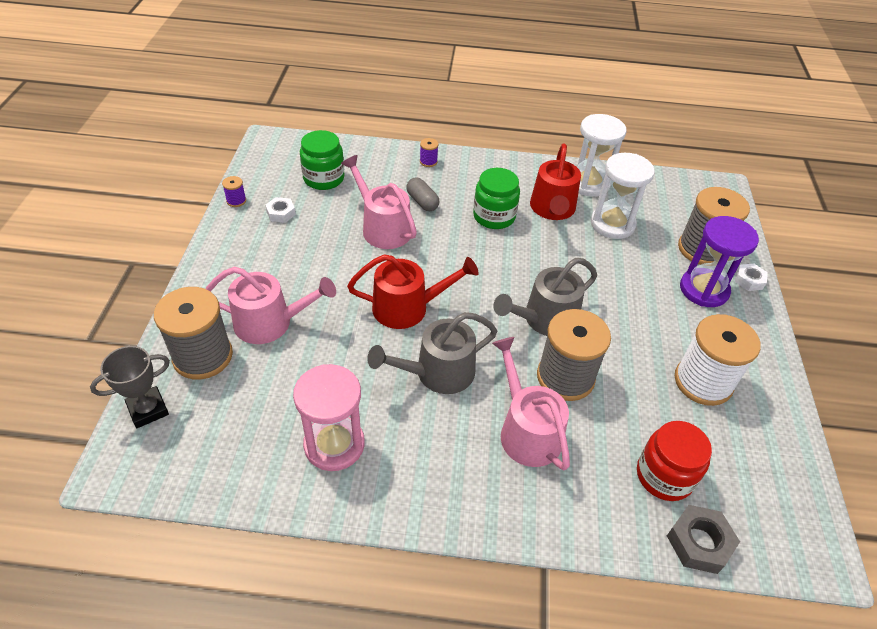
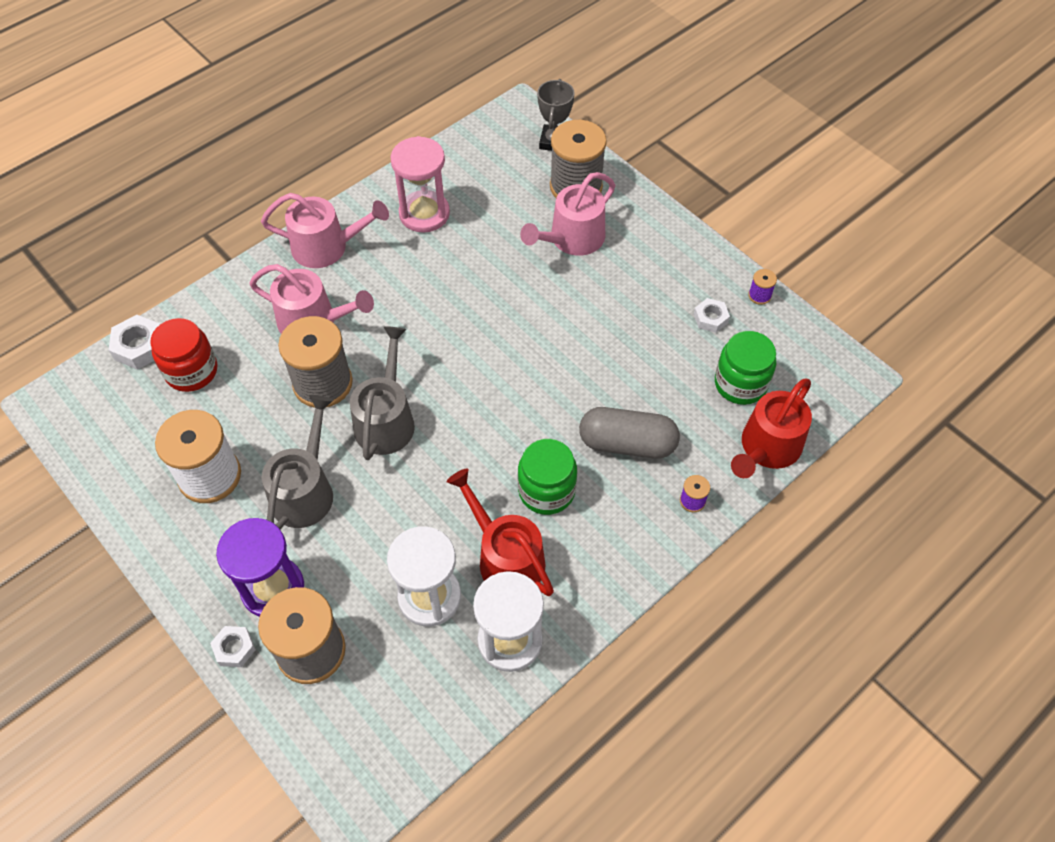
camera: 135 degrees right, 10 degrees up
(382, 228) = (617, 383): pink watering can -> pink watering can (327, 247)
(407, 307) = (499, 333): red watering can -> red watering can (767, 448)
(422, 202) = (627, 443): grey capsule -> grey capsule, size x1.69
(438, 373) = (417, 306): grey watering can -> grey watering can (305, 490)
(699, 543) = (139, 346): grey nut -> white nut

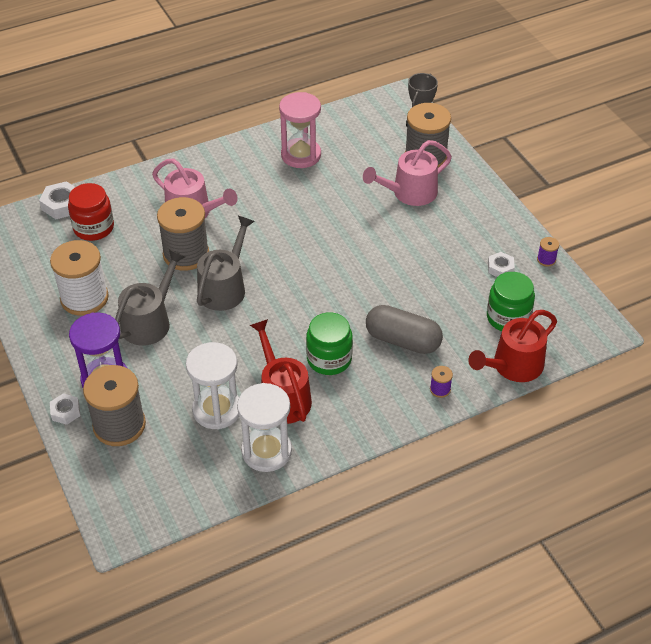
camera: 15 degrees right, 10 degrees down
(327, 247) = (219, 164): pink watering can -> none

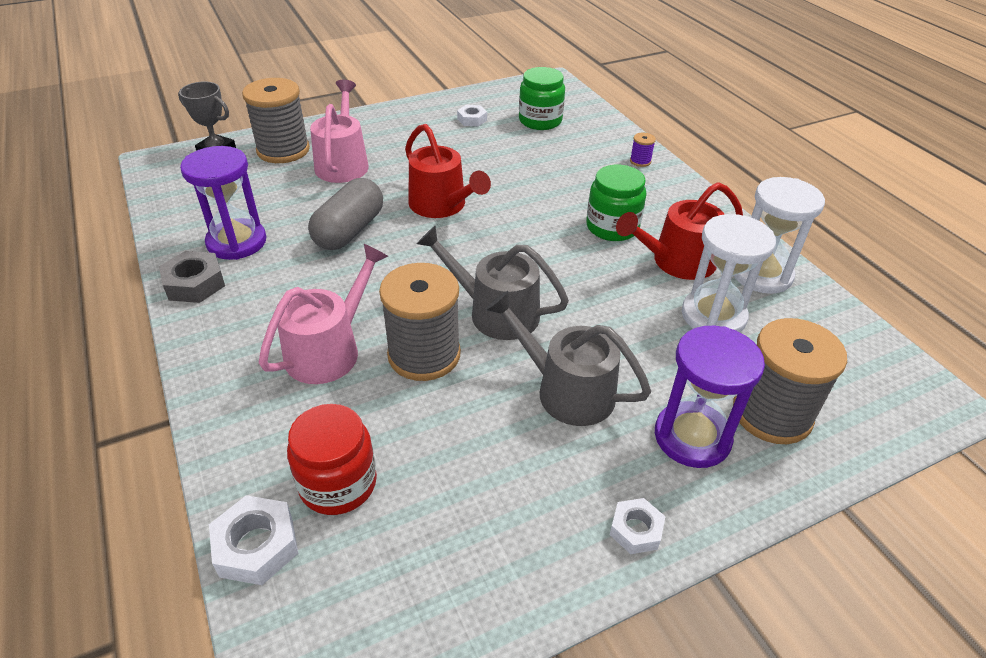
camera: 90 degrees left, 5 degrees down
(65, 411) = (769, 484): white nut -> white nut (635, 530)
(84, 298) = (518, 481): white spool -> none
(256, 145) = (195, 283): none -> grey nut
(301, 155) = (237, 242): pink hourglass -> purple hourglass
(403, 340) = (577, 179): grey capsule -> grey capsule (349, 231)
(409, 193) = (343, 163): pink watering can -> pink watering can turned 150 degrees counterclockwise
(513, 366) = (602, 123): red watering can -> red watering can (441, 205)
(546, 260) = (462, 97): purple spool -> none

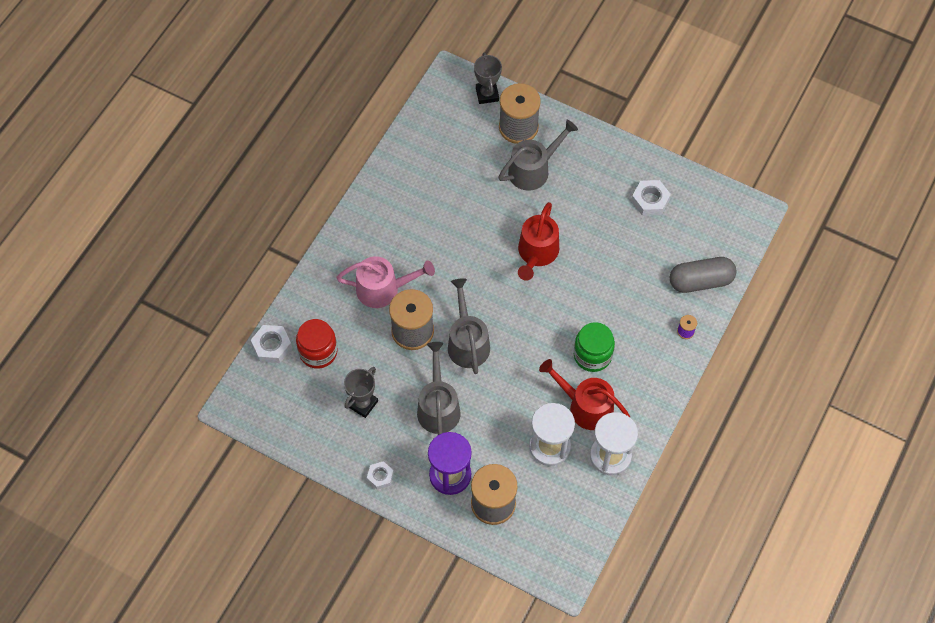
camera: 55 degrees right, 20 degrees up
(195, 283) = (377, 193): grey nut -> none
(237, 242) = (420, 182): purple hourglass -> none
(343, 163) = (533, 170): pink watering can -> grey watering can
(349, 231) = (474, 226): grey capsule -> grey capsule (700, 281)
(472, 119) = (650, 200): white nut -> white nut, size x1.53
(483, 477) = (362, 404): none -> grey trophy
(540, 121) = (686, 242): green jar -> none

